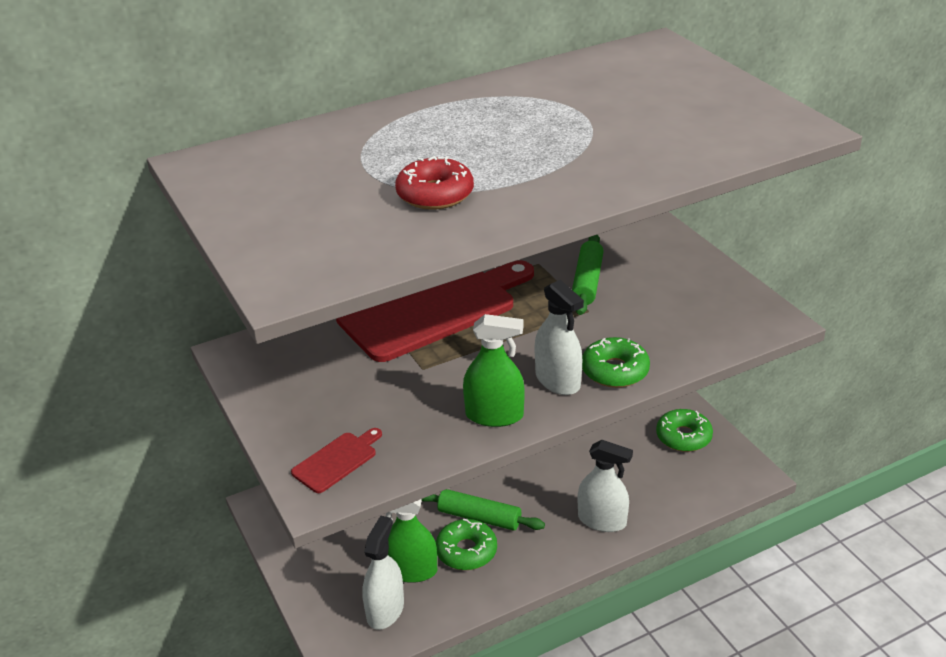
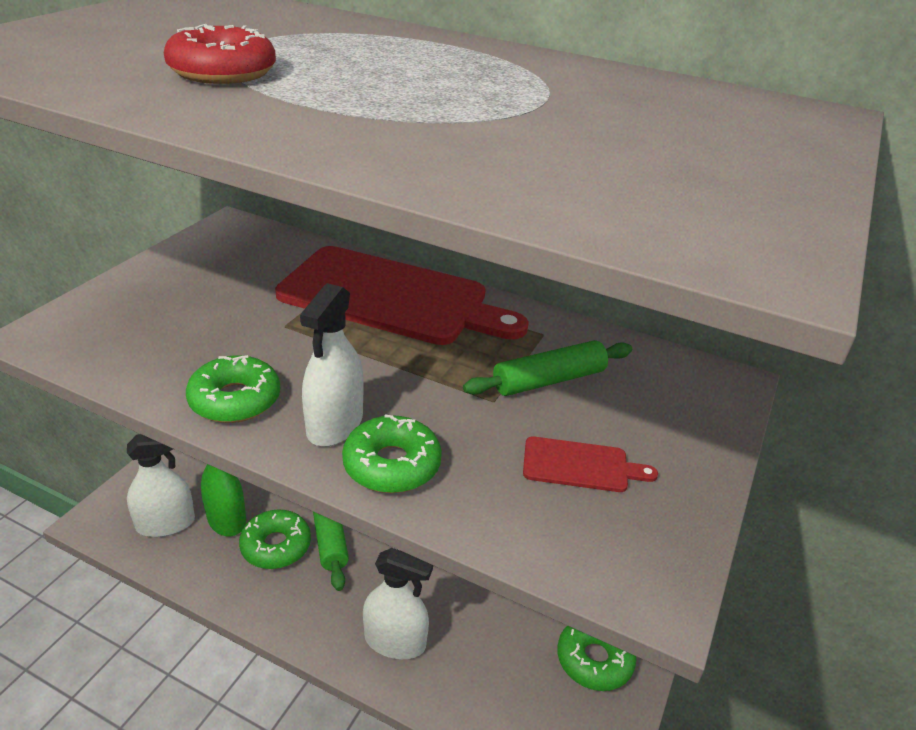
camera: 50 degrees right, 0 degrees up
(337, 461) = (99, 328): red cutting board -> red cutting board (580, 466)
(494, 415) = (235, 400): green spray bottle -> green donut
(602, 520) = (395, 641): white spray bottle -> white spray bottle turned 60 degrees counterclockwise

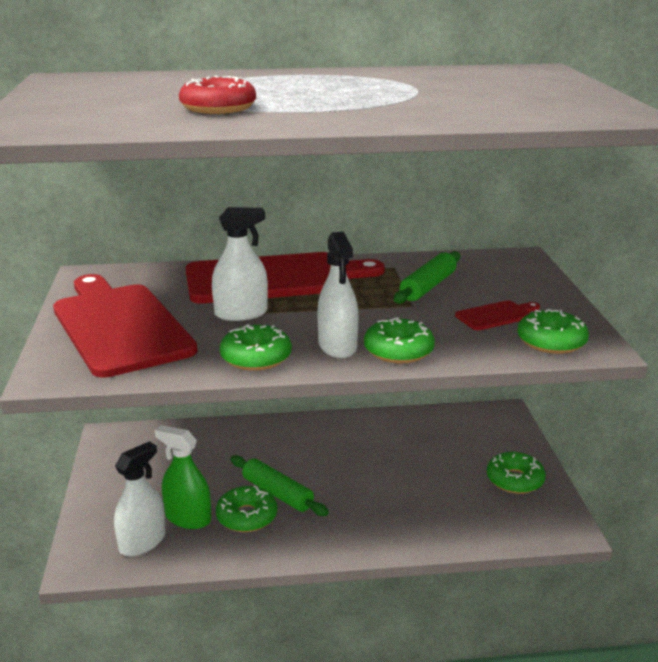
camera: 30 degrees left, 10 degrees down
(174, 299) = (120, 326): none -> red cutting board
(395, 641) = (389, 527): white spray bottle -> white spray bottle (241, 313)
(603, 548) = (551, 341): none -> green donut

